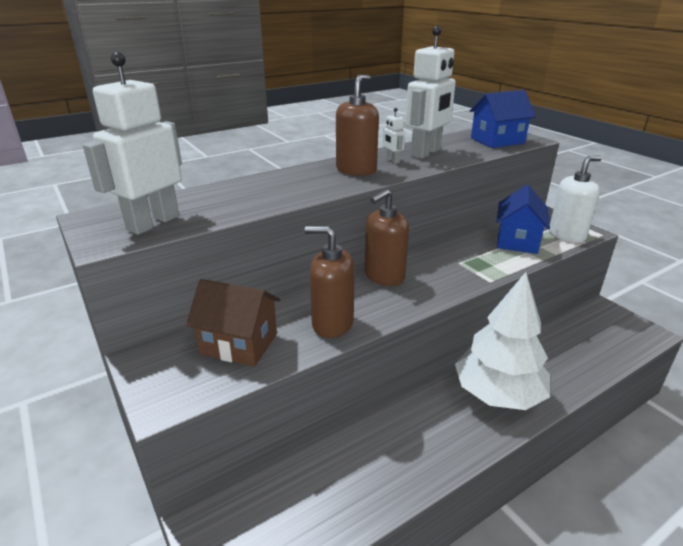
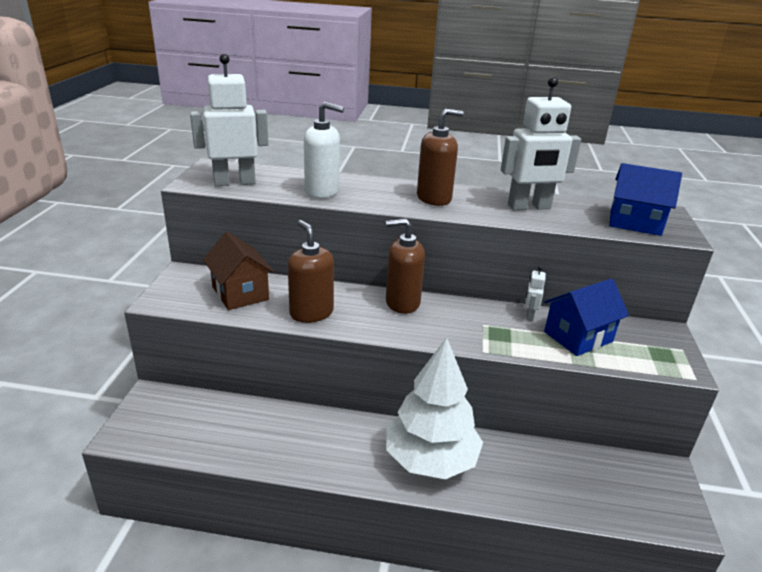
camera: 40 degrees right, 0 degrees up
(392, 161) = (481, 202): white robot -> white robot (529, 315)
(567, 235) = (647, 358): white soap dispenser -> white soap dispenser (322, 191)

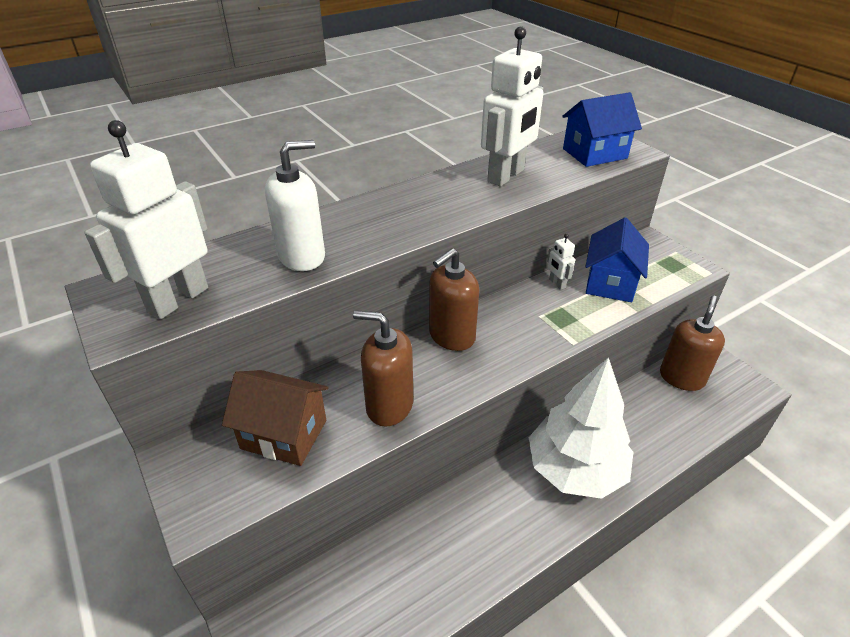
camera: 40 degrees left, 10 degrees up
(434, 198) = (420, 207): brown soap dispenser -> brown soap dispenser (681, 378)

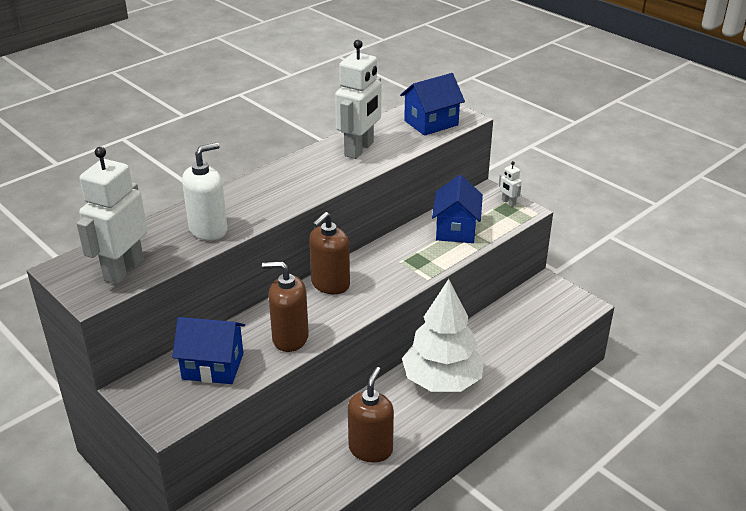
camera: 10 degrees left, 5 degrees down
(284, 434) = (213, 366): brown house -> blue house
(557, 283) = (412, 234): white robot -> white robot (508, 202)
(681, 378) = (526, 304): brown soap dispenser -> brown soap dispenser (370, 449)

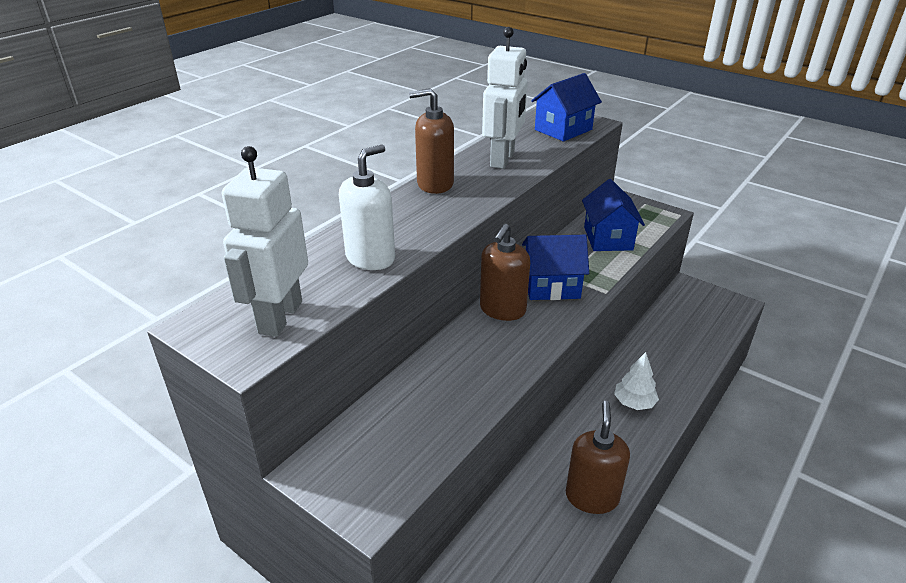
camera: 10 degrees left, 0 degrees up
(213, 366) = (403, 425): blue house -> blue house (551, 286)
(290, 338) = (483, 378): brown soap dispenser -> brown soap dispenser (435, 184)
(442, 380) = (634, 403): white tree -> white tree, size x0.47
(508, 202) = (645, 207): white robot -> none

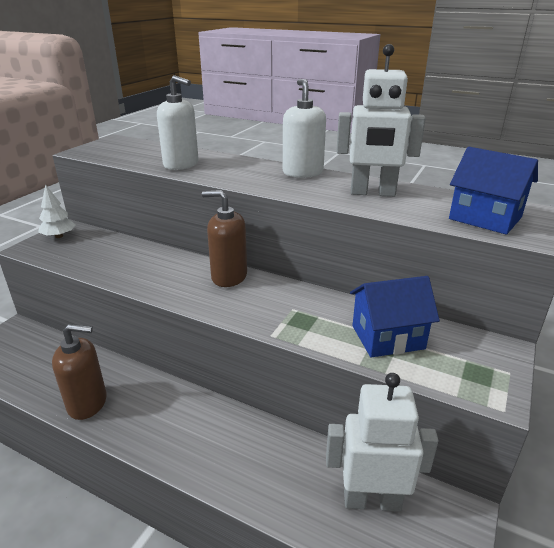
camera: 80 degrees right, 5 degrees down
(280, 317) = (116, 152): white robot -> white robot (372, 500)
(435, 184) = (302, 172): brown soap dispenser -> white soap dispenser
(551, 286) = (272, 300): blue house -> none
(634, 403) = (204, 436): white tree -> white tree (59, 236)

